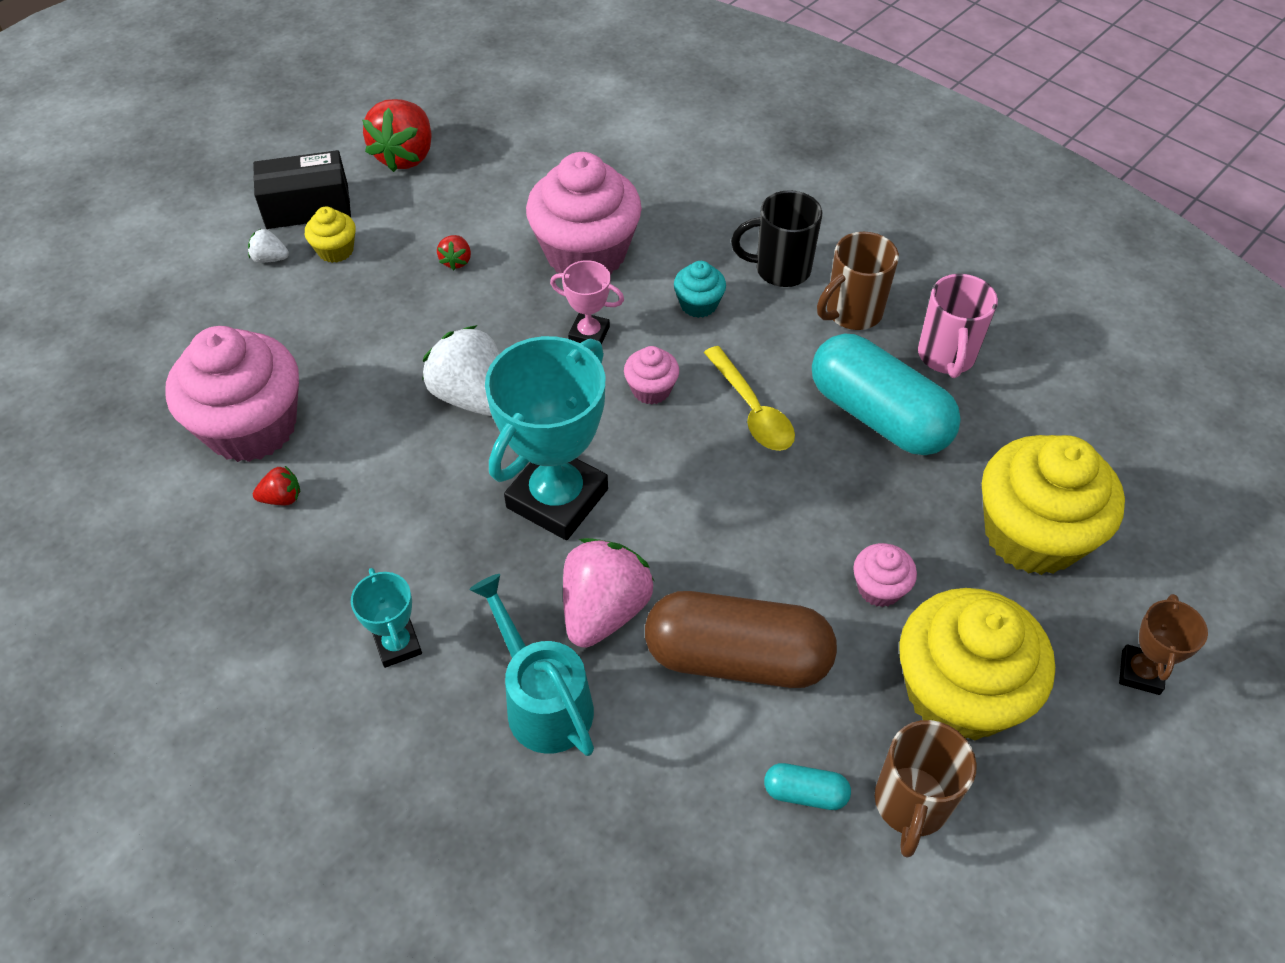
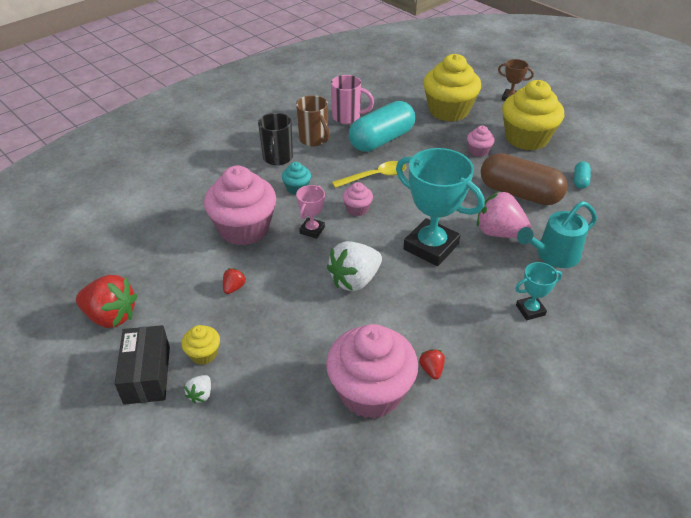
camera: 85 degrees left, 10 degrees down
(456, 261) = (234, 287): red strawberry -> red strawberry turned 75 degrees counterclockwise
(737, 658) = (519, 193): brown capsule -> brown capsule turned 75 degrees counterclockwise
(910, 805) = (578, 156): brown mug -> none

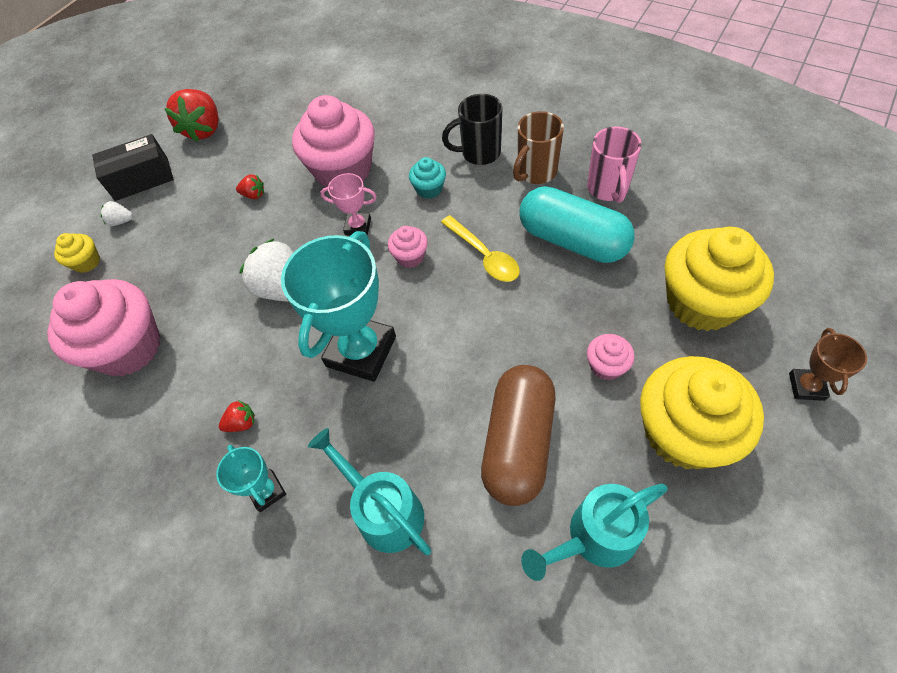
camera: 80 degrees right, 15 degrees up
(203, 354) = (167, 205): yellow cupcake -> yellow cupcake (86, 262)
(431, 370) = (160, 396): red strawberry -> red strawberry (242, 423)
(499, 233) = (413, 428): pink strawberry -> none
(580, 181) = (594, 538): turquoise capsule -> turquoise watering can

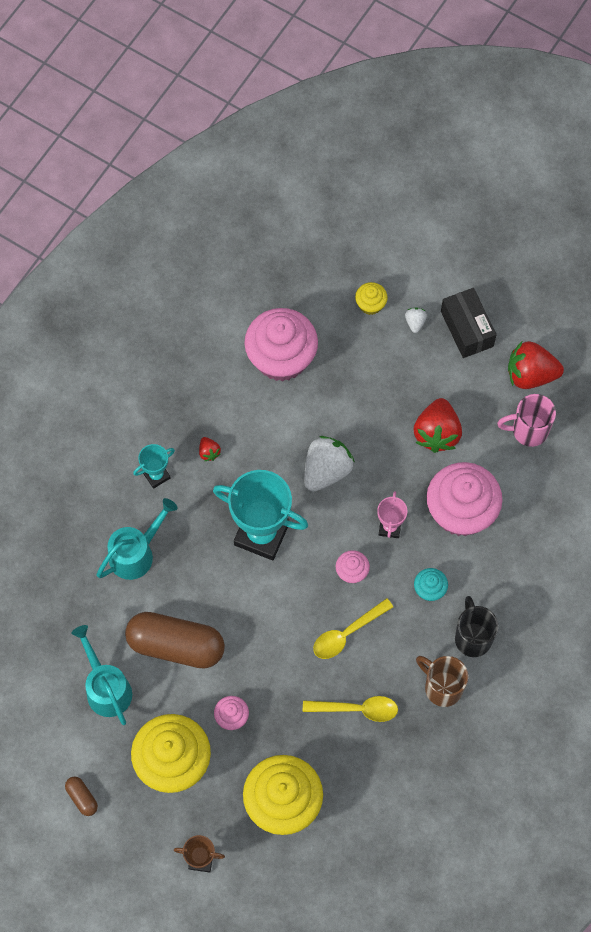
camera: 85 degrees right, 10 degrees up
(254, 195) = (436, 433): red strawberry -> red strawberry, size x2.17
(572, 240) = (357, 709): turquoise capsule -> yellow spoon
(608, 189) = (415, 749): pink mug -> pink mug (528, 430)
(773, 559) = (82, 798): none -> brown capsule

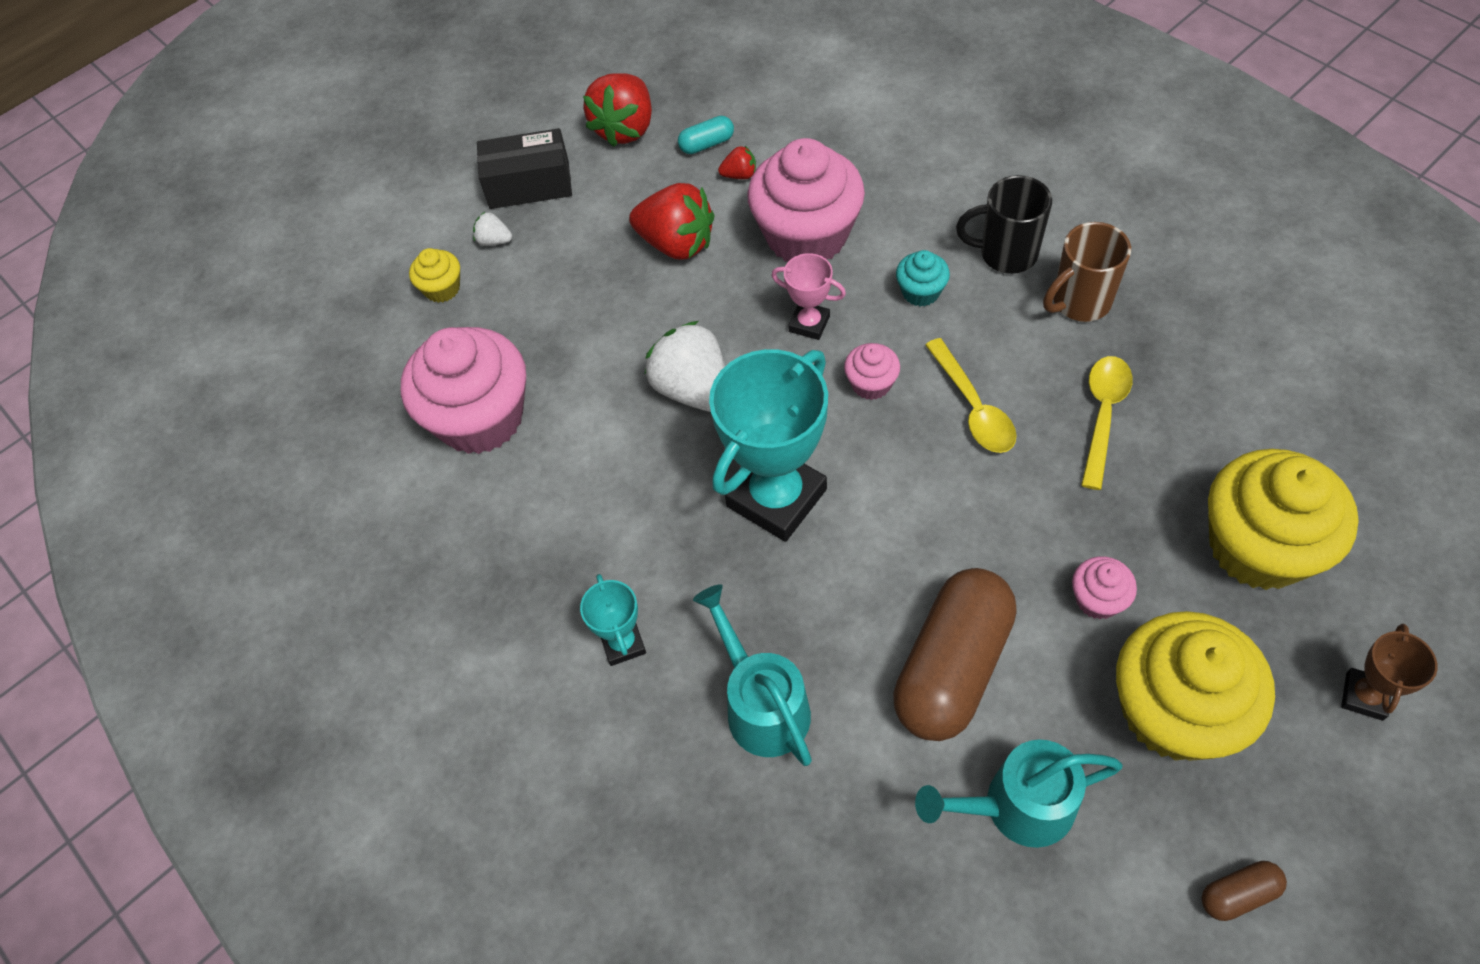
camera: 70 degrees left, 10 degrees down
(209, 452) = (607, 552): red strawberry -> red strawberry (739, 175)
(528, 430) = (707, 144): pink mug -> turquoise capsule

